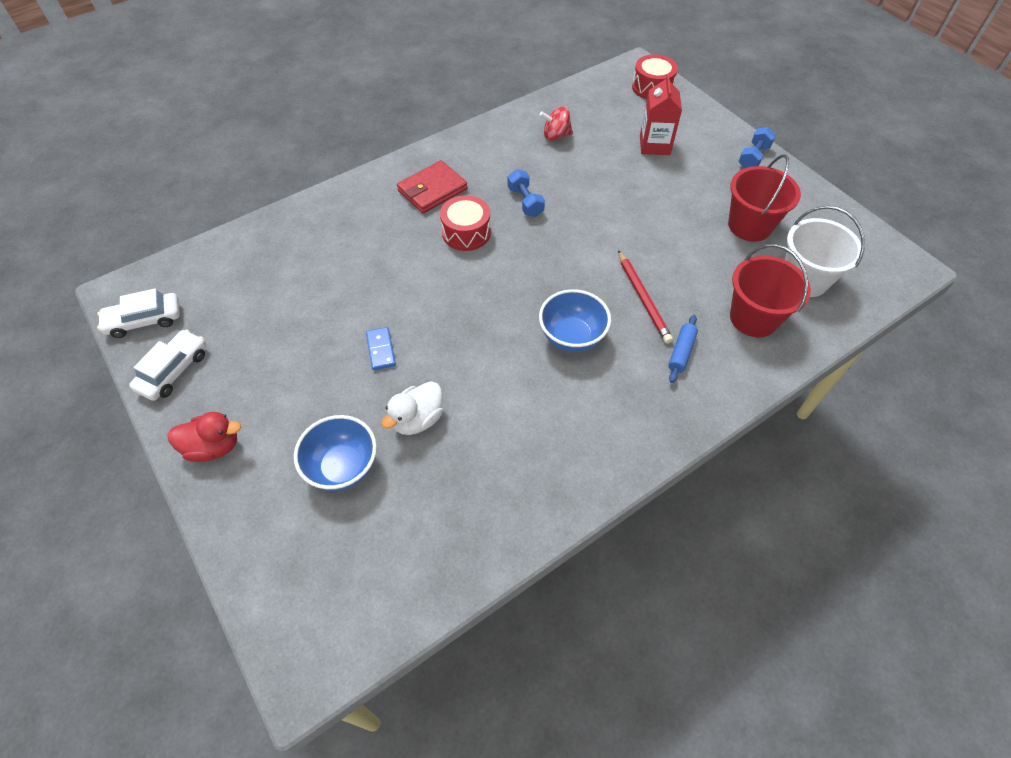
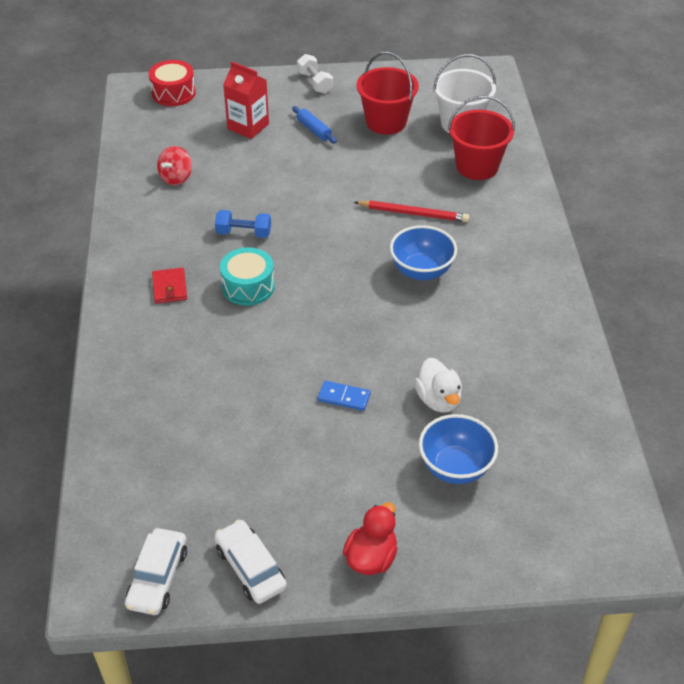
camera: 60 degrees left, 10 degrees down
(432, 190) = (170, 288): red wallet -> red wallet, size x0.64
(466, 233) = (248, 286): red drum -> turquoise drum
(681, 352) = (481, 218): blue rolling pin -> blue rolling pin (314, 130)
(753, 157) = (315, 82): blue dumbbell -> white dumbbell

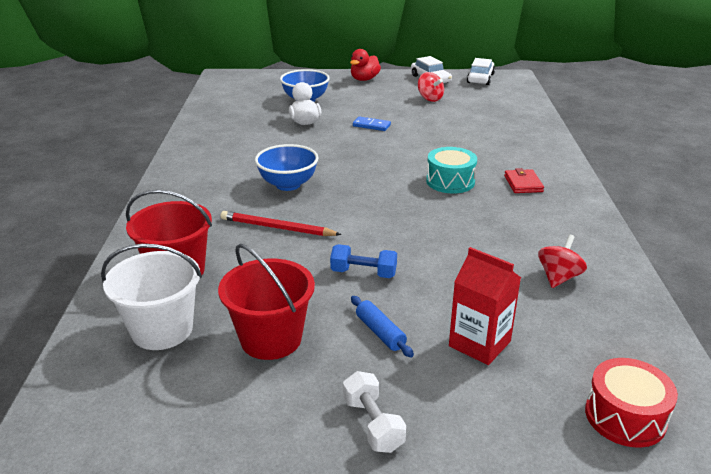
camera: 175 degrees left, 15 degrees down
(244, 233) = (462, 220): blue dumbbell -> blue dumbbell (363, 273)
(257, 487) = (430, 98): none -> red spinning top

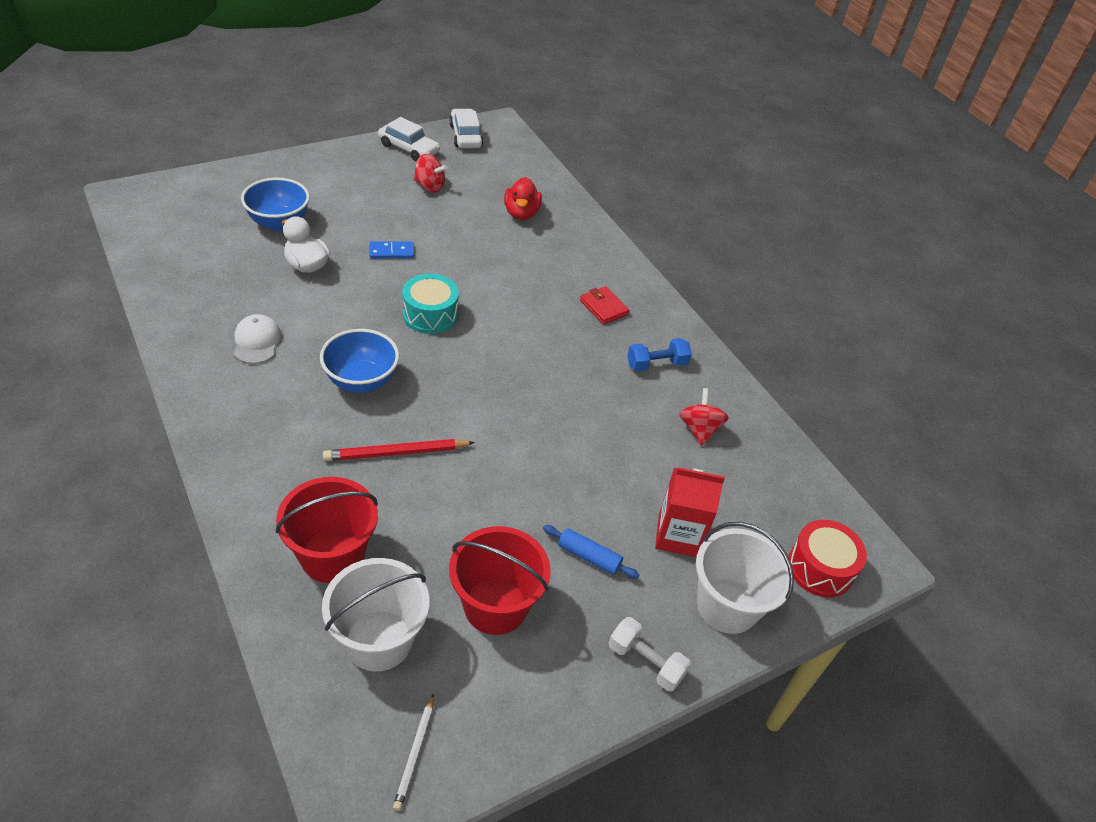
camera: 35 degrees left, 15 degrees up
(120, 410) = (415, 753): none -> white pencil
(236, 151) = (257, 341): none -> white cap
(363, 273) = (527, 487): blue dumbbell -> blue dumbbell (656, 364)
(364, 79) = (328, 165): red duck -> red duck (521, 213)
(450, 181) = (532, 324): turquoise drum -> turquoise drum (430, 315)
(492, 411) = (727, 605): none -> white bucket

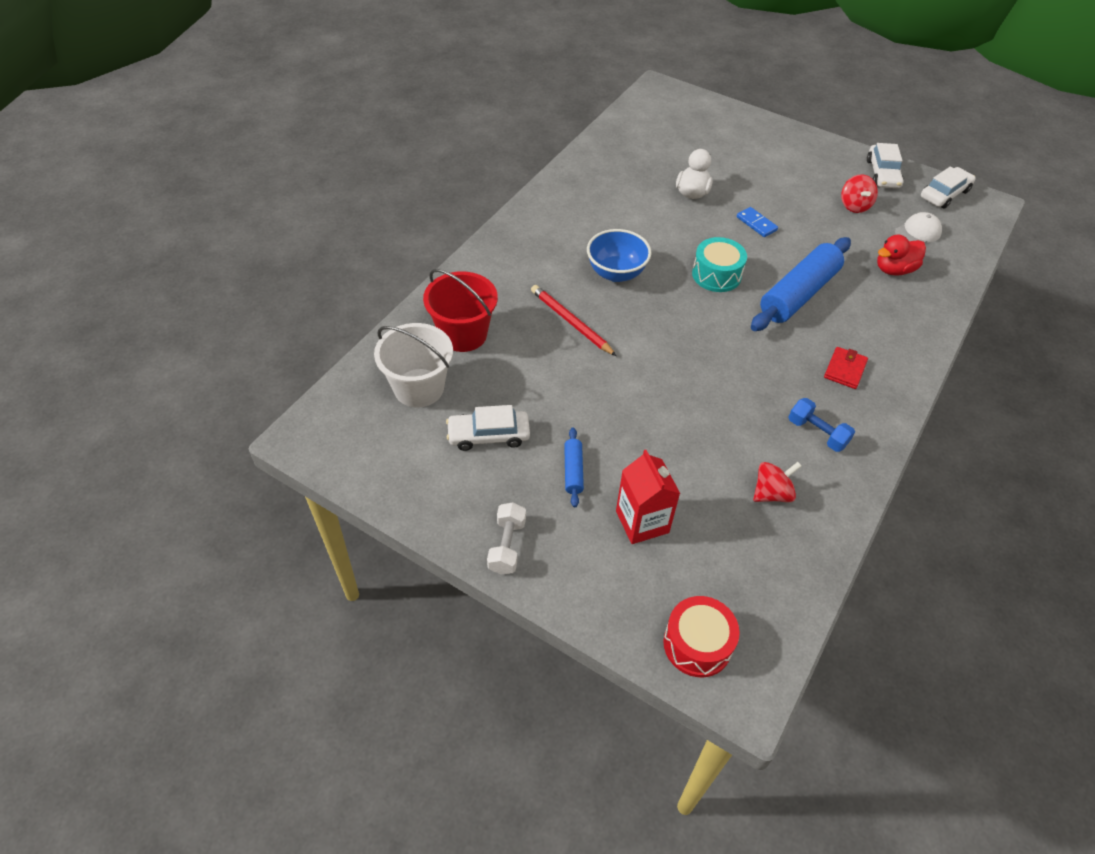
camera: 65 degrees right, 5 degrees up
(257, 341) = (599, 209): white cap -> white cap (917, 232)
(279, 222) = (717, 159): blue bowl -> none
(415, 753) = (353, 445): white pencil -> none
(495, 606) = (488, 435): red bucket -> white car
(500, 281) = (798, 294): none -> blue rolling pin
(727, 605) = (600, 583): white bucket -> none

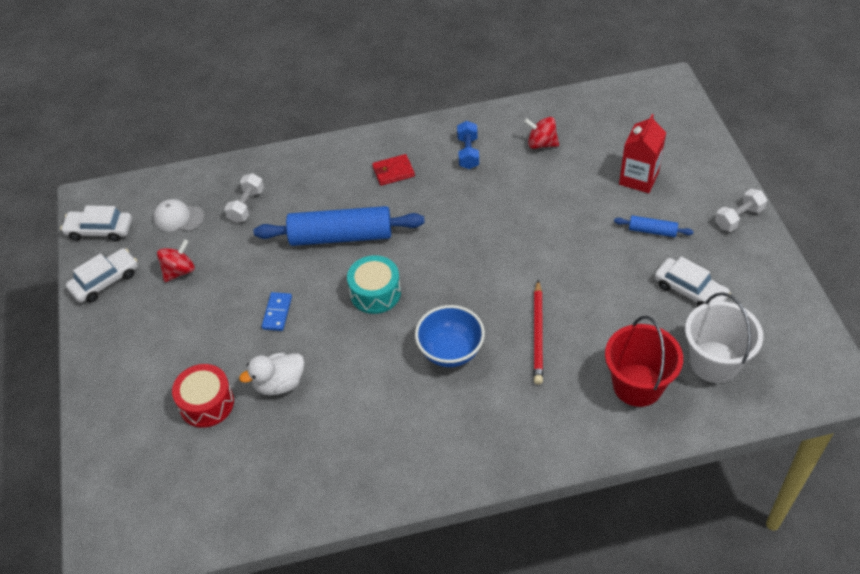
camera: 130 degrees left, 0 degrees up
(573, 471) = (652, 231): blue rolling pin -> blue rolling pin turned 60 degrees clockwise
(697, 644) = (672, 113): red drum -> red drum (206, 403)
(894, 269) = (246, 205): red duck -> white dumbbell

